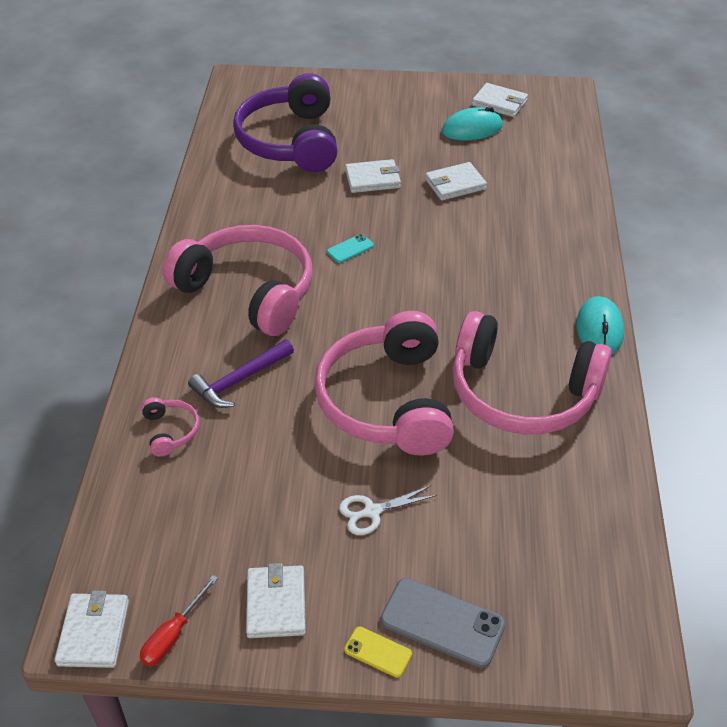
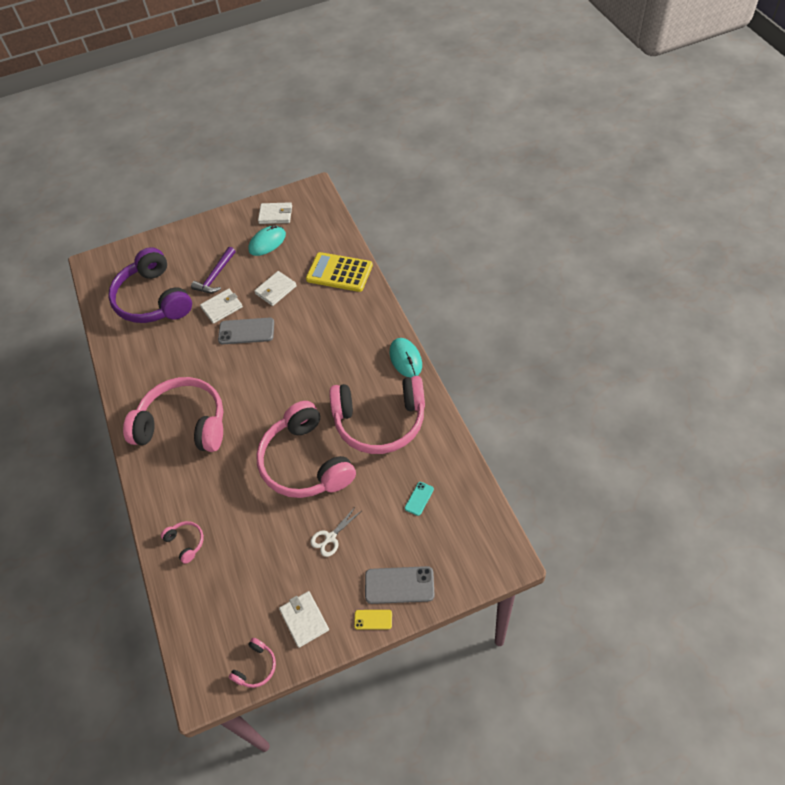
camera: 20 degrees left, 10 degrees up
(93, 633) = (209, 689): white wallet -> none
(173, 635) = (256, 667): red screwdriver -> pink headphones
(240, 380) = (210, 489): purple hammer -> purple hammer (216, 276)
(350, 249) = (232, 366): turquoise phone -> turquoise phone (419, 498)
(390, 217) = (246, 331): none -> grey phone
(554, 194) = (339, 272): none -> yellow calculator

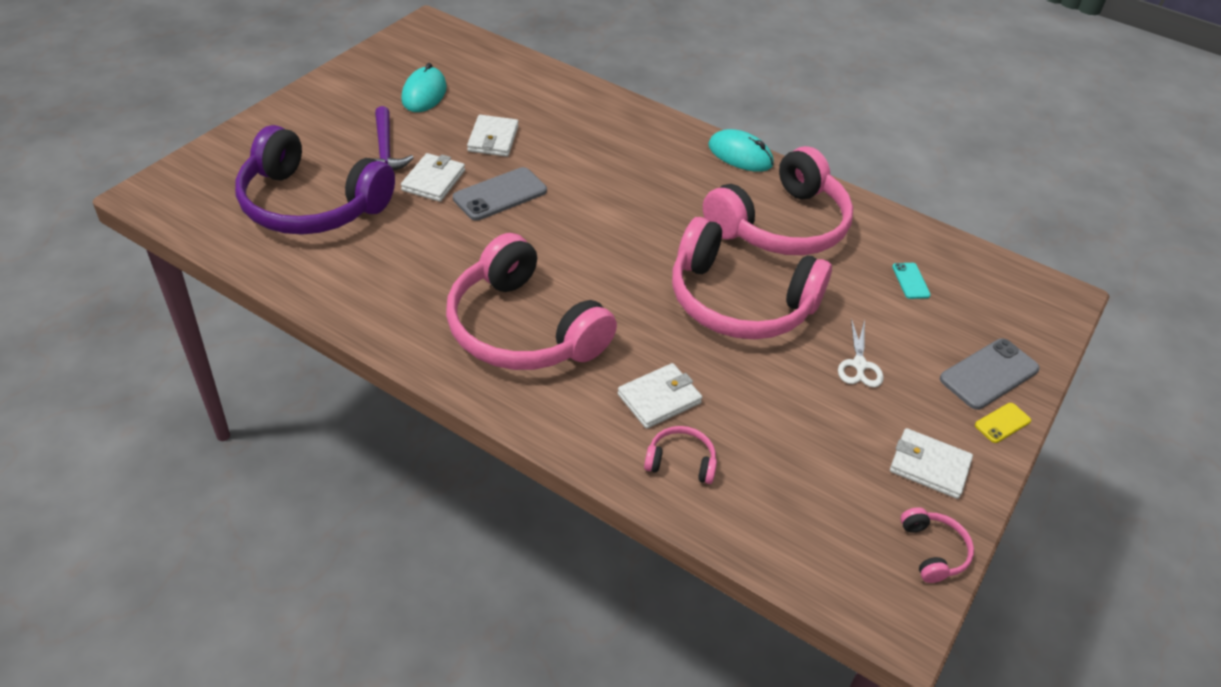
camera: 45 degrees left, 10 degrees down
(184, 424) = (522, 329): pink headphones -> pink headphones turned 105 degrees counterclockwise
(275, 215) = (404, 63): white wallet -> white wallet (659, 398)
(339, 272) = (561, 97): yellow calculator -> none

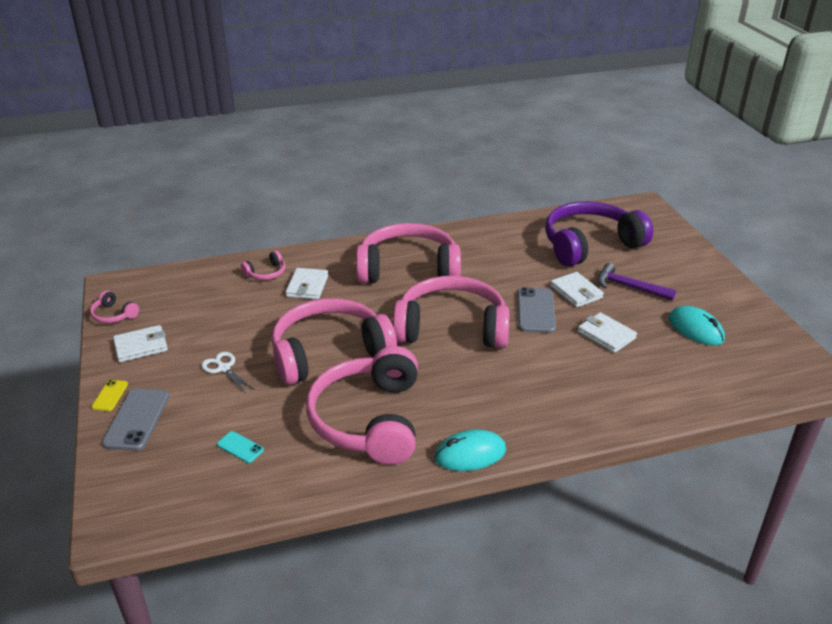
camera: 135 degrees right, 10 degrees down
(596, 238) = (451, 327): none -> pink headphones

